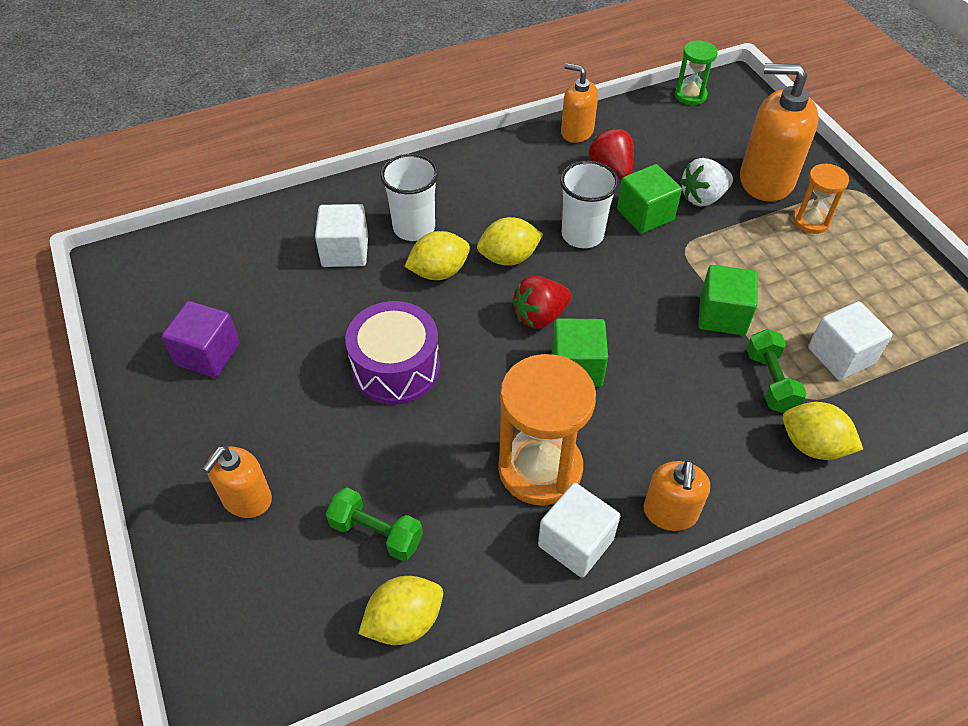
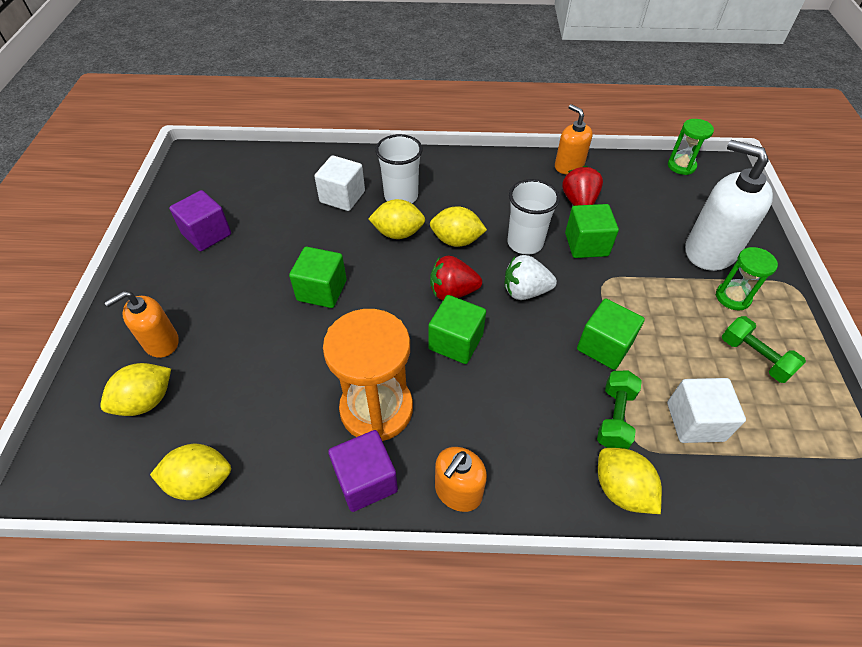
camera: 25 degrees right, 0 degrees up
(278, 569) = (146, 401): none -> yellow lemon
(376, 533) = (227, 405): green dumbbell -> green dumbbell (754, 357)
(396, 368) = (322, 290): purple drum -> green cube
(575, 542) = (366, 480): white cube -> purple cube
(703, 197) = (644, 247): white strawberry -> white strawberry (525, 291)
(765, 180) = (709, 251): orange soap dispenser -> white soap dispenser
(810, 221) = (732, 297): orange hourglass -> green hourglass

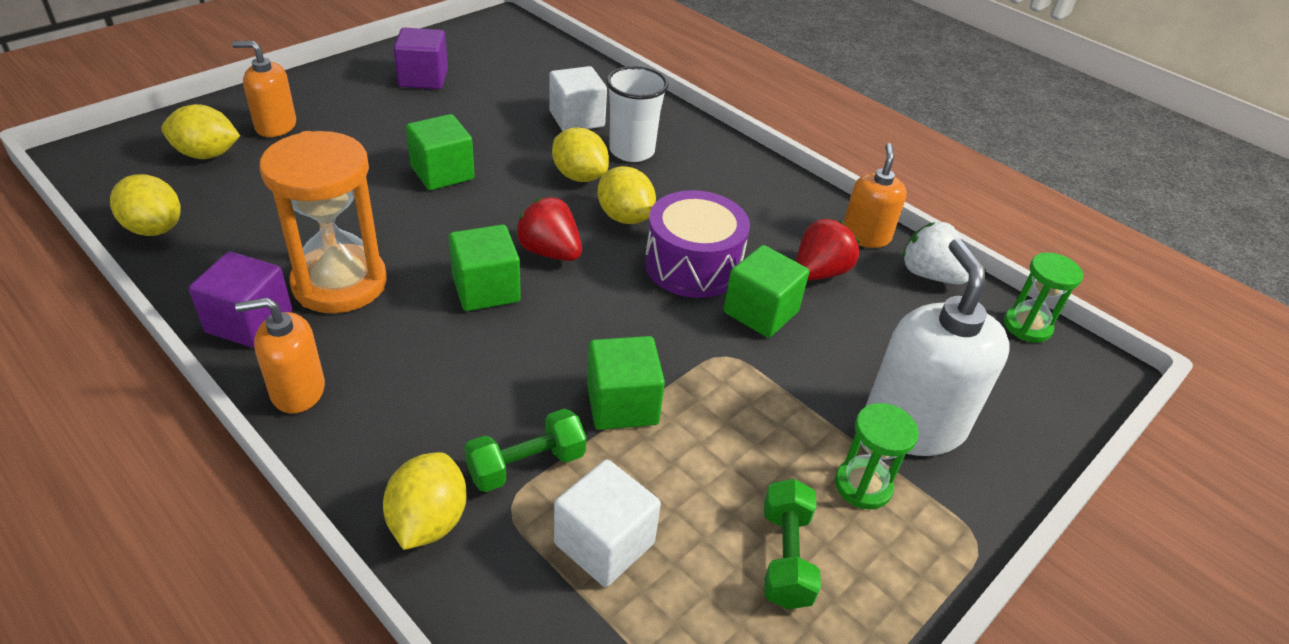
camera: 40 degrees right, 10 degrees down
(525, 243) = (692, 265): white cup -> purple drum
(525, 291) = (621, 302): white strawberry -> white strawberry (929, 275)

